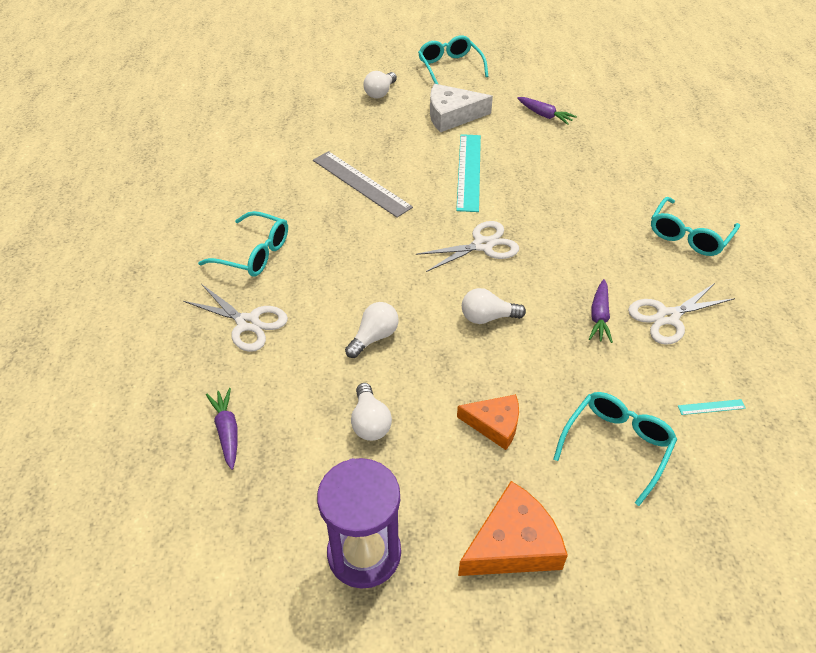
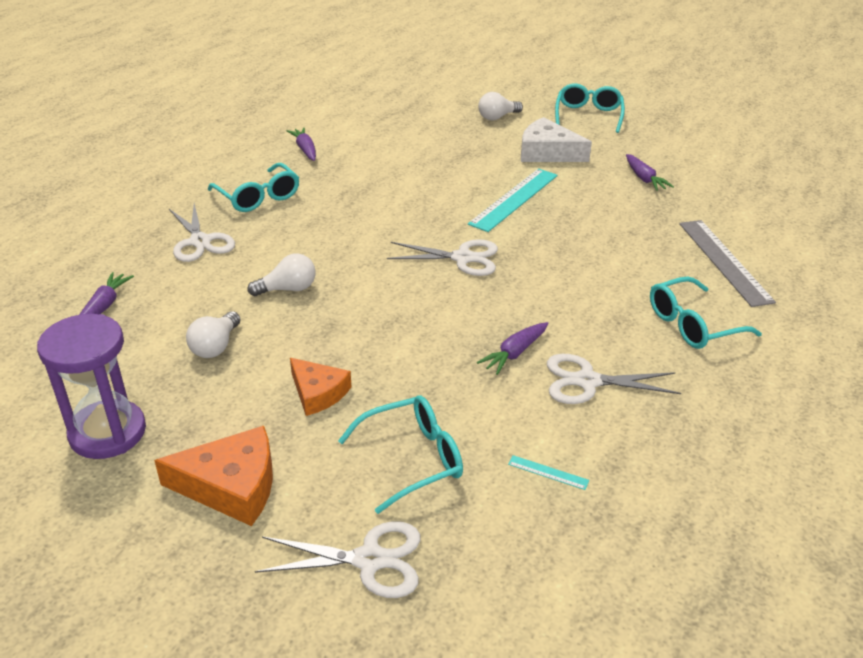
camera: 30 degrees right, 10 degrees down
(246, 186) = (305, 149): none -> purple carrot
(361, 183) = (403, 177): grey ruler -> grey ruler (724, 261)
(487, 317) = (404, 313): white light bulb -> none
(668, 547) = (369, 560): none -> white scissors

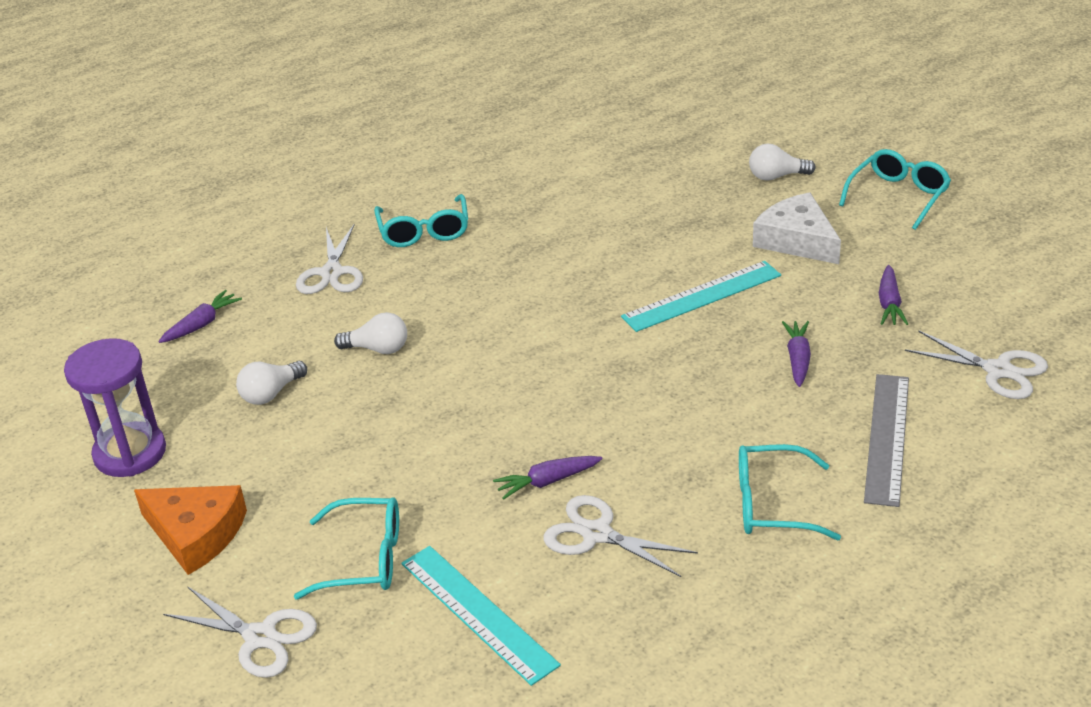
camera: 30 degrees right, 0 degrees up
(305, 149) = (515, 179): purple carrot -> purple carrot (798, 359)
(318, 393) = (328, 468): orange cheese -> none
(462, 258) = (582, 358): white scissors -> white scissors (998, 371)
(548, 472) = (478, 613): turquoise ruler -> turquoise ruler, size x2.50

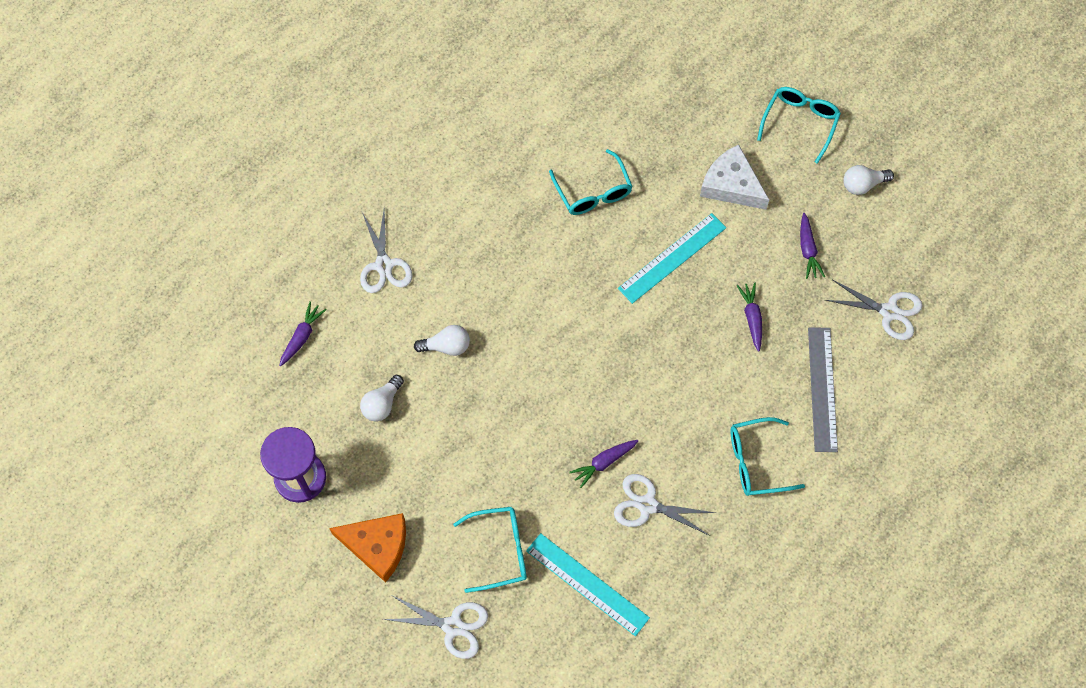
camera: 15 degrees left, 30 degrees up
(424, 231) = (442, 207): turquoise glasses -> turquoise glasses (593, 192)
(776, 176) = (704, 107): white light bulb -> white light bulb (863, 184)

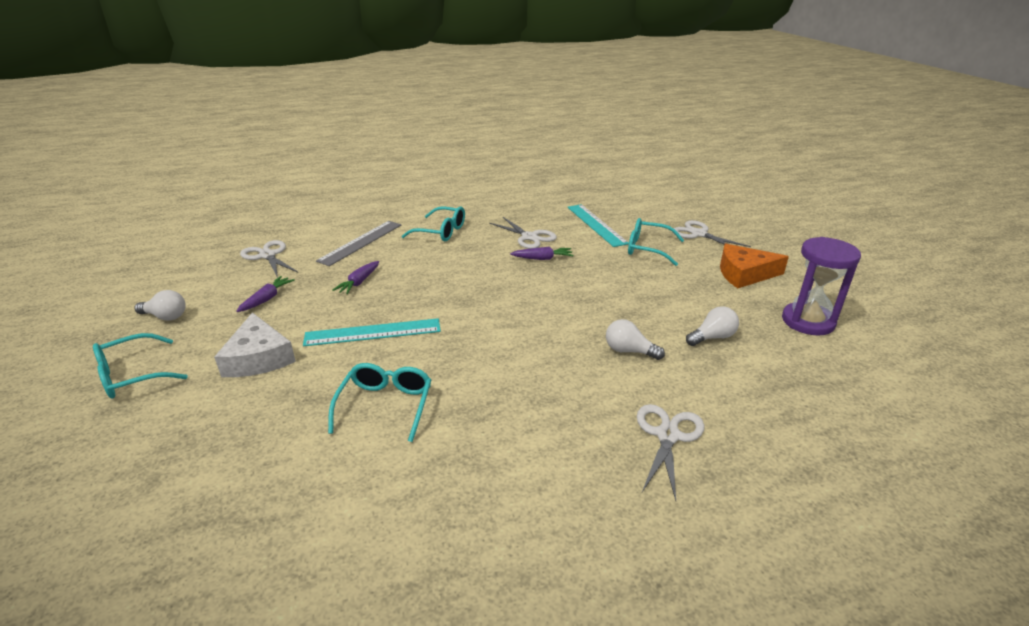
camera: 150 degrees left, 35 degrees down
(302, 336) = (790, 410): purple carrot -> none
(377, 546) = (744, 274): orange cheese -> orange cheese turned 45 degrees counterclockwise

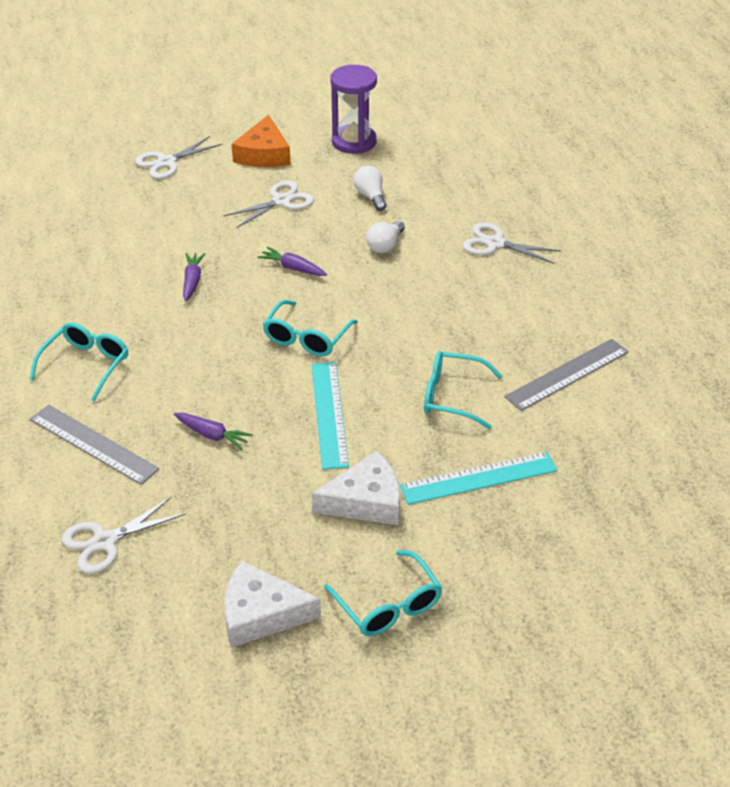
camera: 85 degrees left, 10 degrees up
(165, 316) = (261, 614): white light bulb -> white cheese
(267, 299) = (235, 518): purple carrot -> purple carrot (293, 268)
(414, 505) = (567, 374): none -> grey ruler
(529, 237) = (131, 287): white scissors -> white scissors (281, 201)
(596, 225) = (114, 231): turquoise ruler -> turquoise ruler (479, 478)
(647, 248) = (191, 203): turquoise glasses -> turquoise glasses (306, 338)

